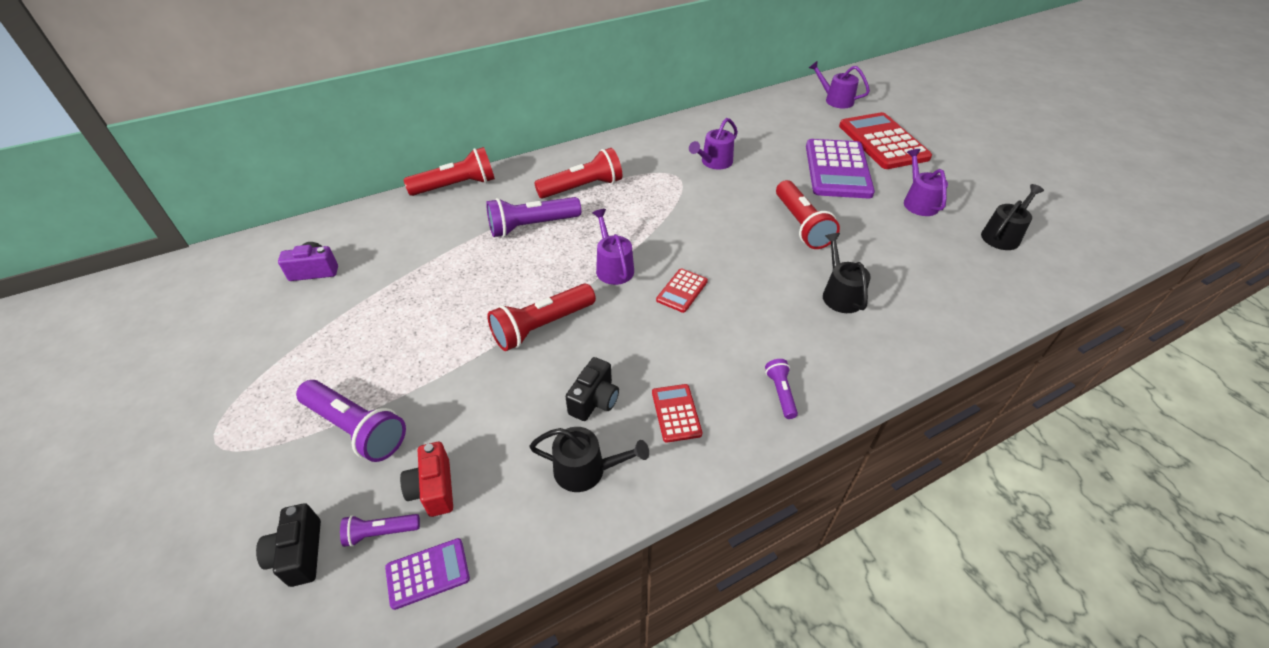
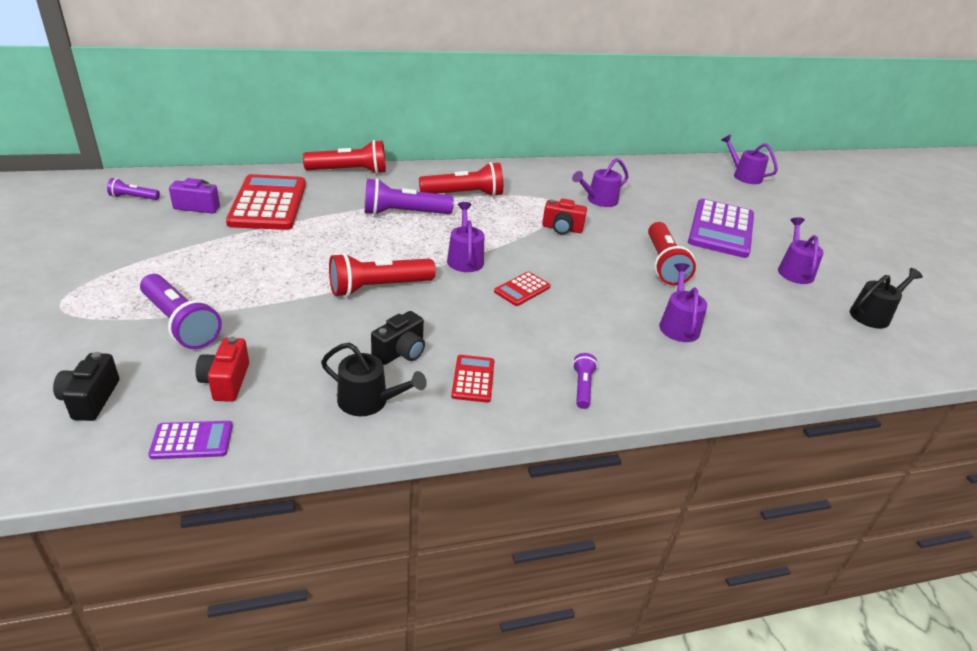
camera: 10 degrees right, 10 degrees down
(381, 532) = (166, 401): purple flashlight -> purple flashlight (133, 197)
(692, 206) = (562, 229): none -> red camera
(840, 294) = (678, 325): black watering can -> purple watering can
(883, 142) = (778, 217): red calculator -> red calculator (268, 203)

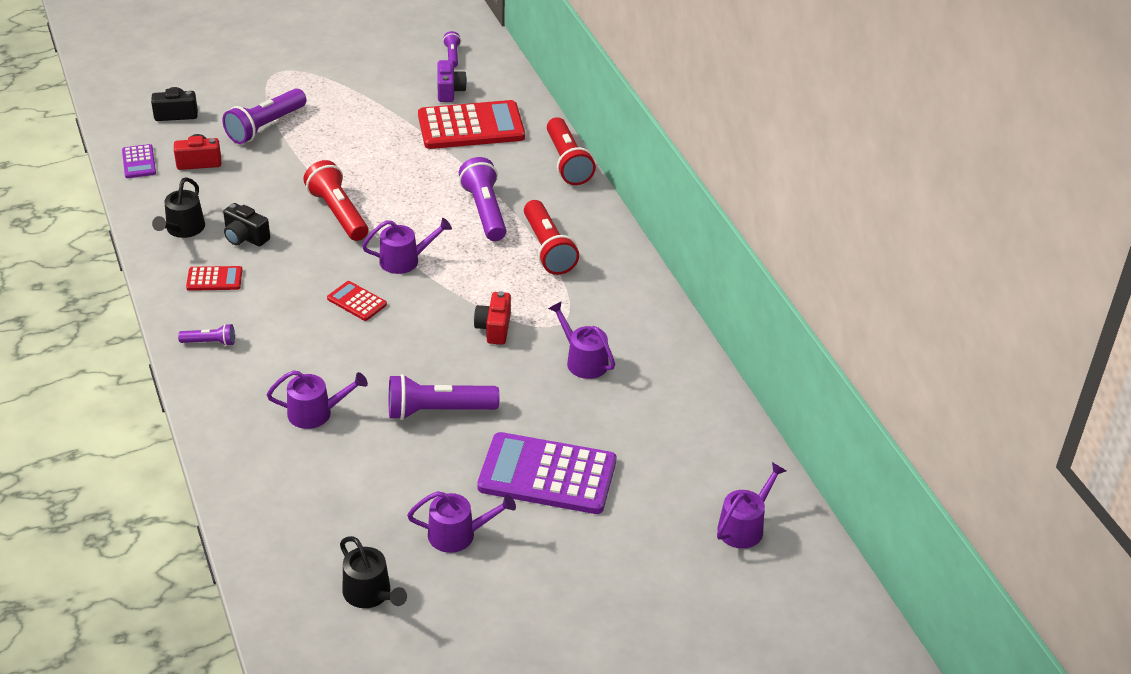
camera: 85 degrees right, 5 degrees up
(663, 264) = (438, 411): red flashlight -> purple flashlight

